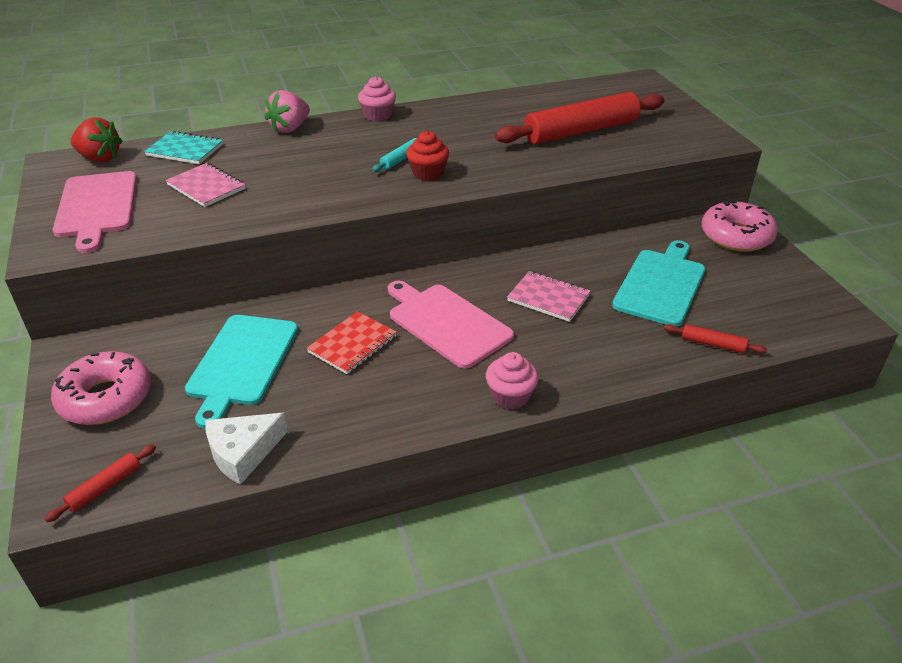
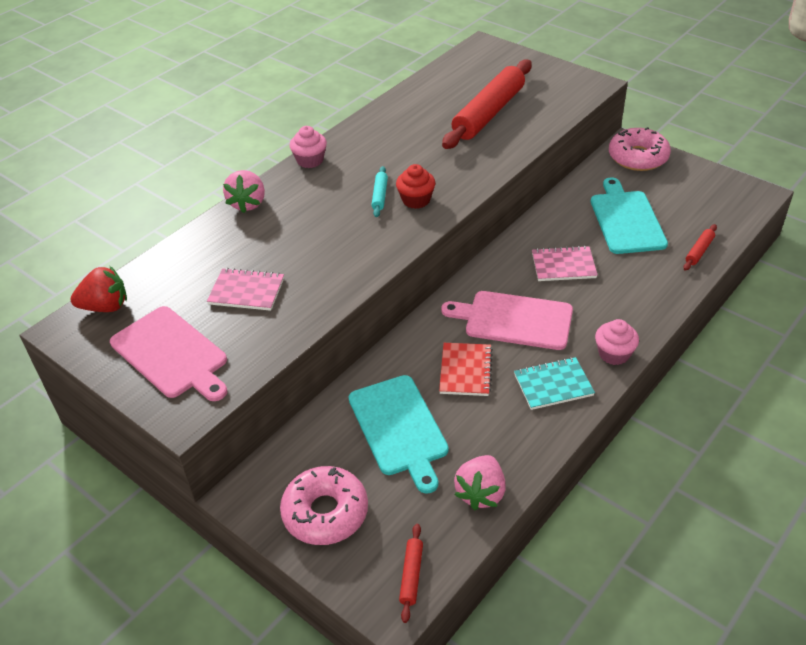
camera: 30 degrees left, 5 degrees up
(185, 150) = (178, 264): turquoise notebook -> turquoise notebook (553, 385)
(243, 452) = (481, 493): white cheese -> pink strawberry
(713, 344) = (699, 251): red rolling pin -> red rolling pin turned 45 degrees counterclockwise

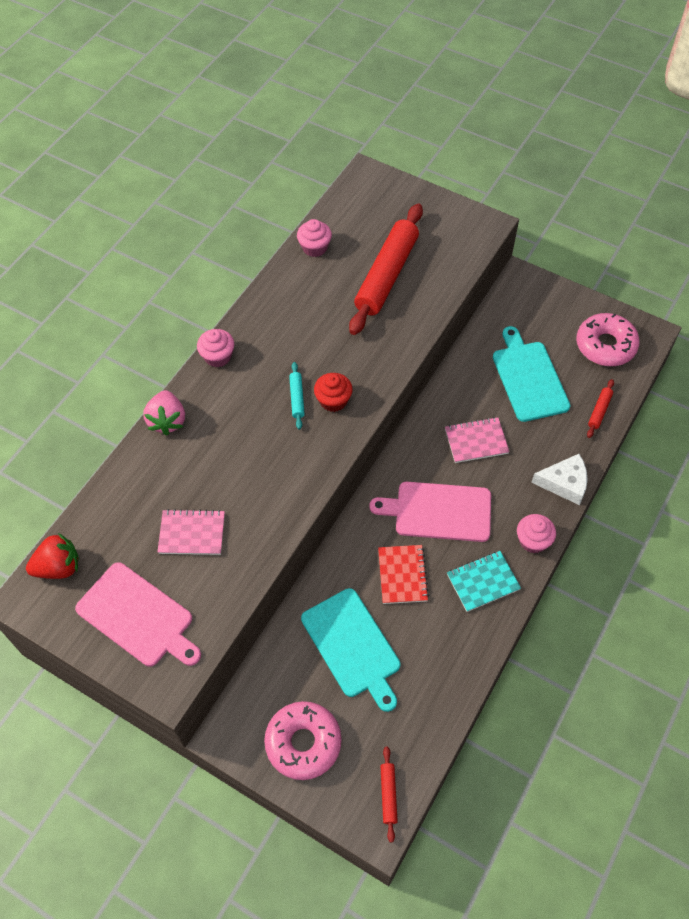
camera: 10 degrees left, 15 degrees up
(423, 90) = (314, 247): none -> pink cupcake
(481, 493) = (435, 705): pink strawberry -> none
(638, 157) = (532, 295): pink donut -> pink donut (605, 345)
(654, 307) = (564, 483): none -> white cheese

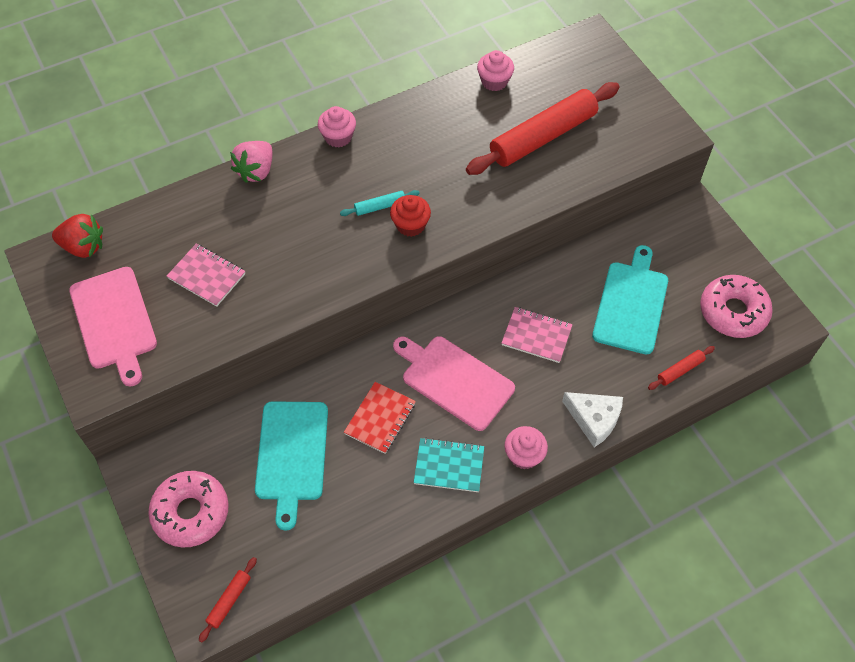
camera: 30 degrees right, 0 degrees up
(297, 398) = (380, 207): turquoise rolling pin -> turquoise rolling pin turned 45 degrees clockwise

